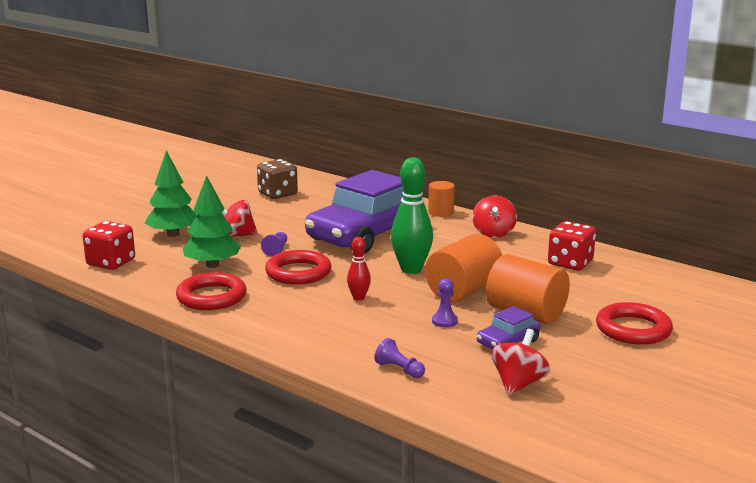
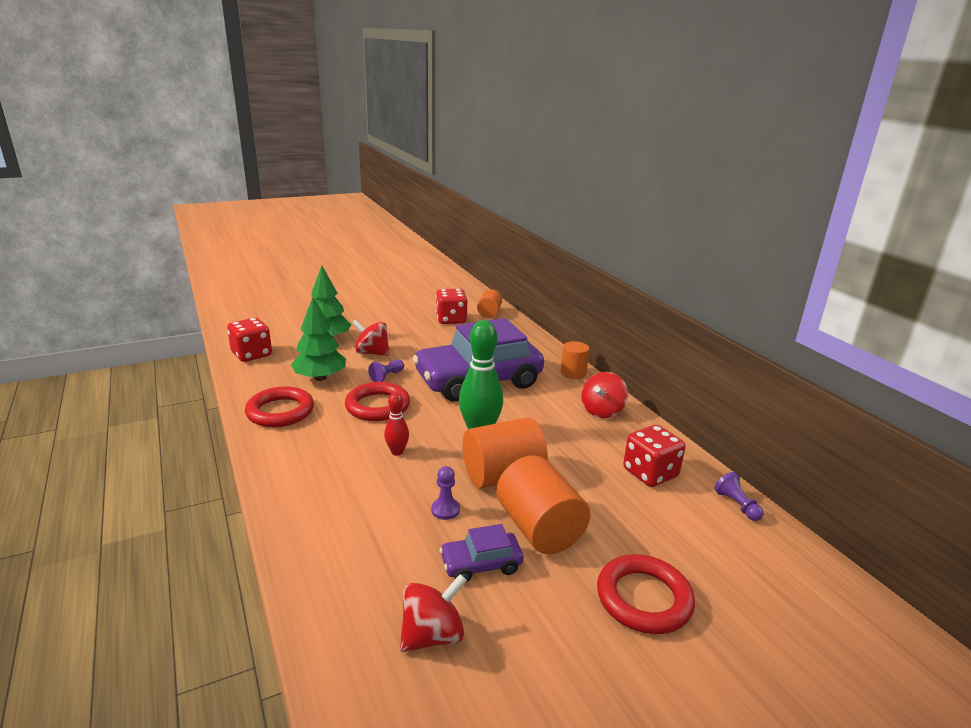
camera: 25 degrees right, 5 degrees up
(277, 194) = (451, 320): brown dice -> red dice
(308, 182) = (489, 313): none -> orange cylinder
(399, 369) = (335, 561): purple pawn -> purple pawn (737, 505)

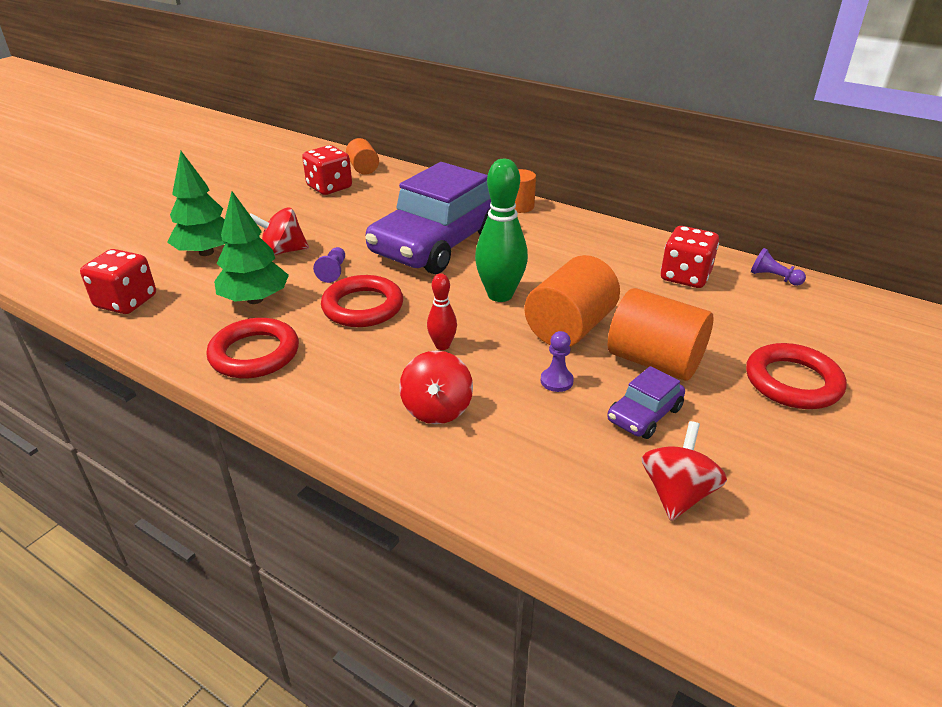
camera: 30 degrees left, 10 degrees up
(602, 411) = (586, 235): red spinning top -> red spinning top (437, 409)

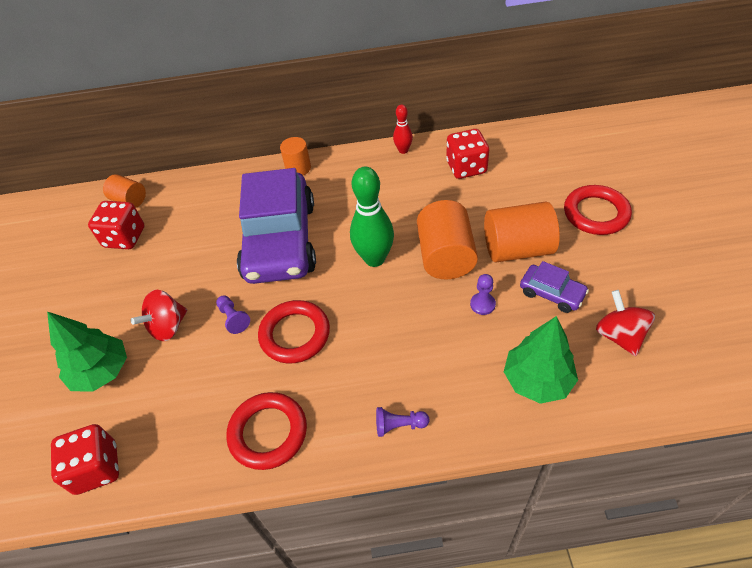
camera: 35 degrees left, 15 degrees up
(255, 299) = (205, 386): green tree -> green tree (537, 380)
(437, 409) = (440, 380): red spinning top -> none
(442, 345) = (386, 328): red bowling pin -> red bowling pin (403, 150)
(644, 414) = (551, 293): purple car -> purple car turned 60 degrees counterclockwise
(773, 278) = (513, 137): purple pawn -> purple pawn (399, 425)

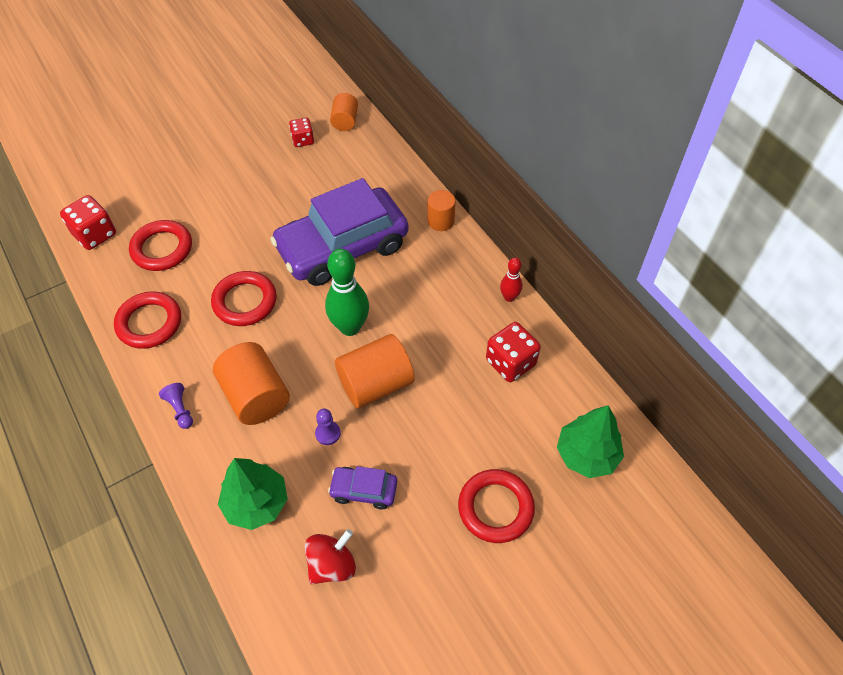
camera: 60 degrees right, 5 degrees up
(101, 372) = (171, 195): green tree -> green tree (586, 454)
(124, 237) = (303, 140): red dice -> red dice, size x0.63
(168, 327) = (224, 214): red spinning top -> none
(172, 397) = (162, 249): none -> red ring
(233, 318) = (246, 253): purple pawn -> none
(517, 249) = (411, 444): orange cylinder -> orange cylinder (256, 396)
(551, 293) = (364, 490): purple car -> purple car turned 90 degrees clockwise

